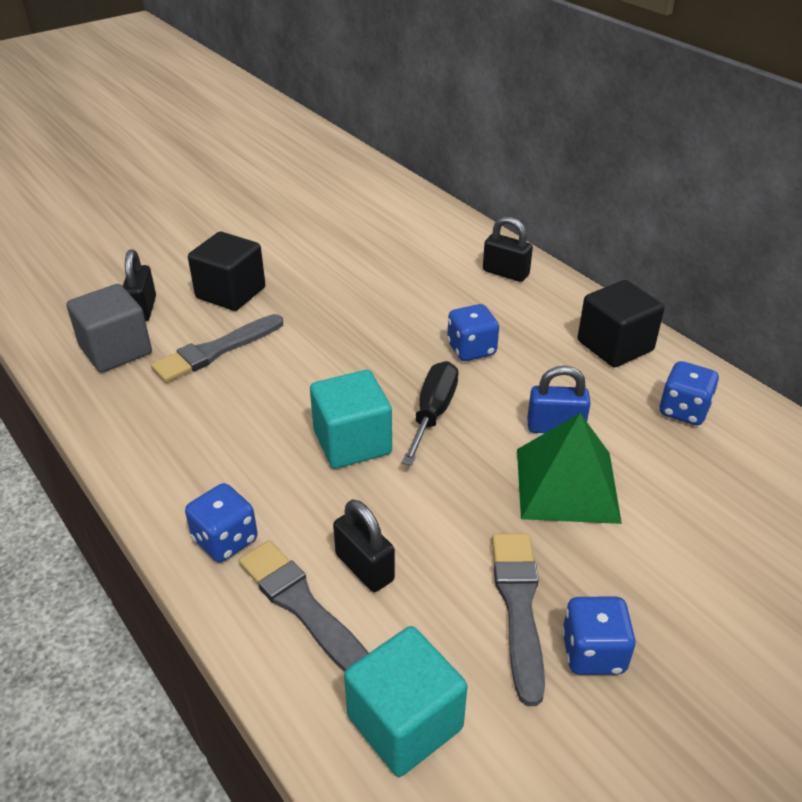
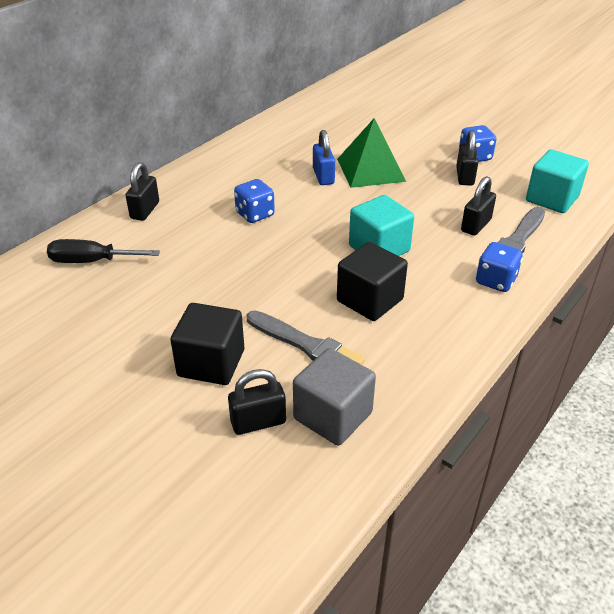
camera: 105 degrees left, 0 degrees up
(433, 413) = (332, 221): black screwdriver -> black screwdriver (91, 261)
(519, 607) = (465, 177): grey brush -> black padlock
(615, 346) = (231, 161): black cube -> black cube (370, 300)
(683, 410) = (287, 139): blue dice -> none

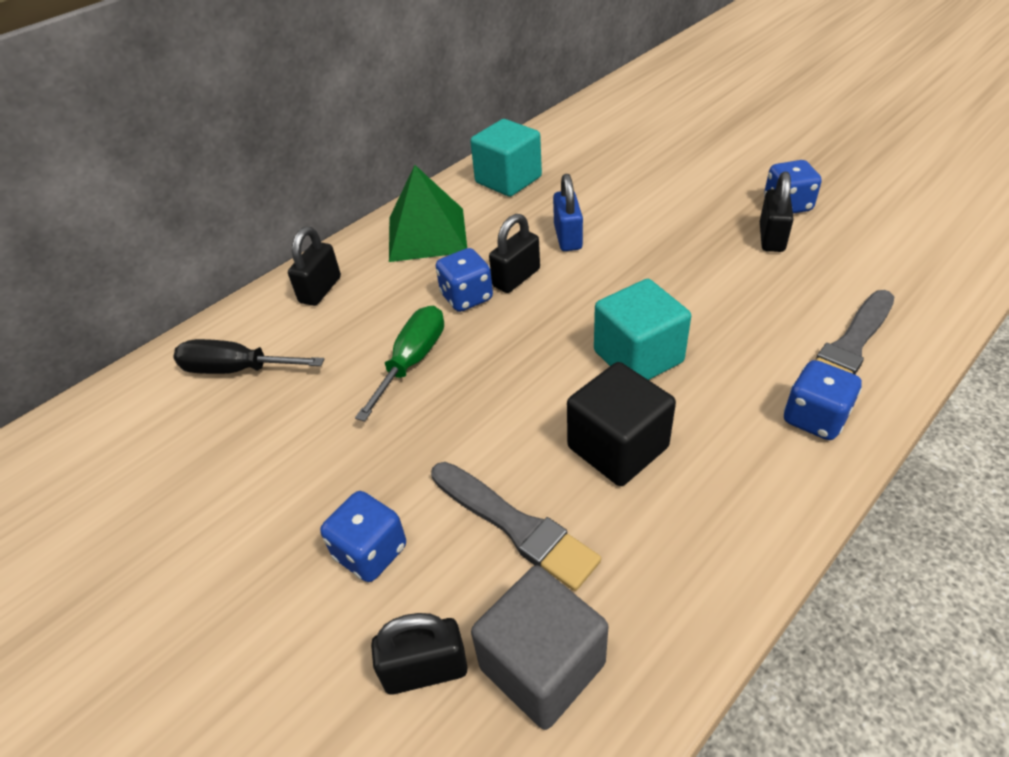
camera: 10 degrees right, 5 degrees up
(211, 363) = (371, 552): black cube -> blue dice
(222, 254) = (412, 361): none -> green screwdriver
(370, 170) = (635, 227): green pyramid -> green pyramid (427, 234)
(476, 225) = (786, 319): black padlock -> black padlock (516, 278)
(551, 199) = (904, 275): turquoise cube -> turquoise cube (508, 180)

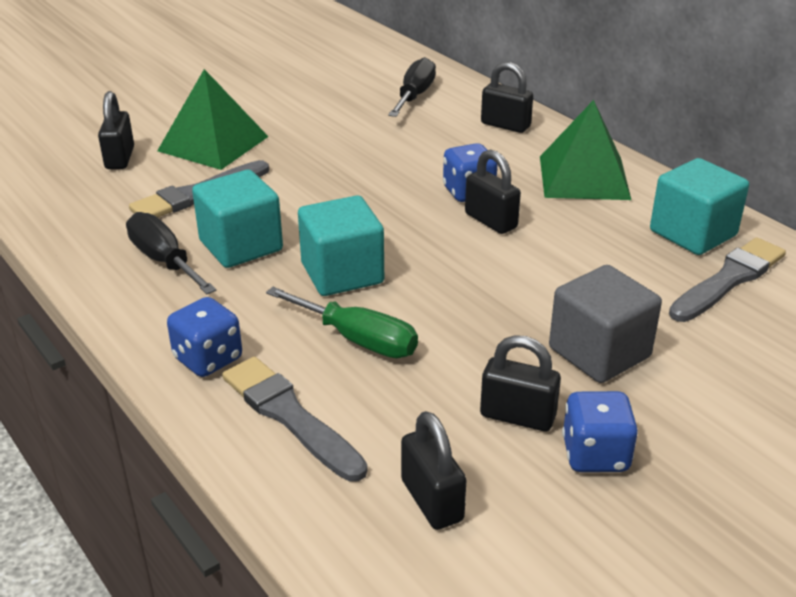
camera: 95 degrees right, 10 degrees down
(371, 552) = (213, 143): blue dice -> green pyramid
(412, 361) = (391, 163): green screwdriver -> green screwdriver (358, 340)
(542, 665) = (92, 194): grey cube -> grey cube (599, 352)
(567, 165) = (728, 280): none -> grey brush
(568, 237) = (557, 259): blue padlock -> none
(617, 447) = (241, 245): black cube -> turquoise cube
(673, 510) = (164, 261): none -> black screwdriver
(879, 263) = (432, 500): none -> black padlock

